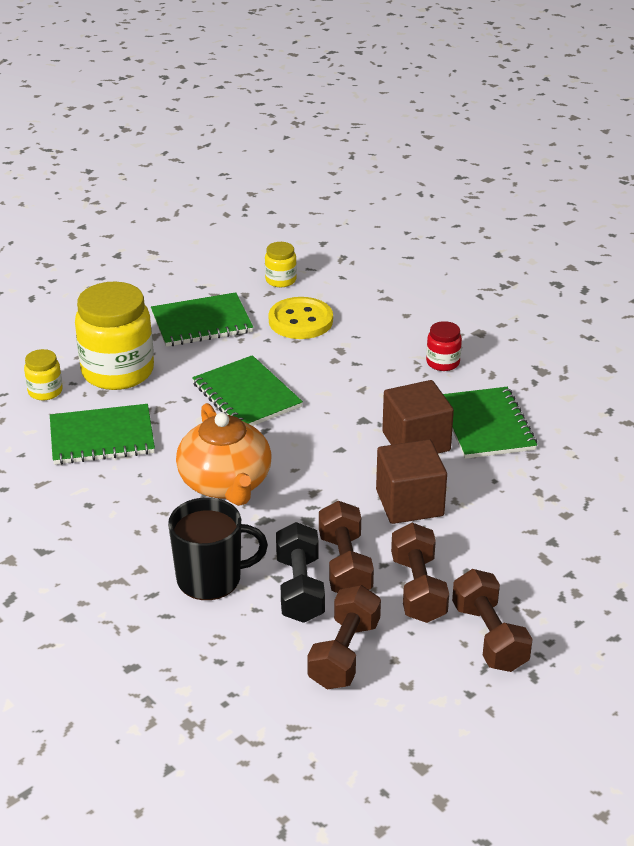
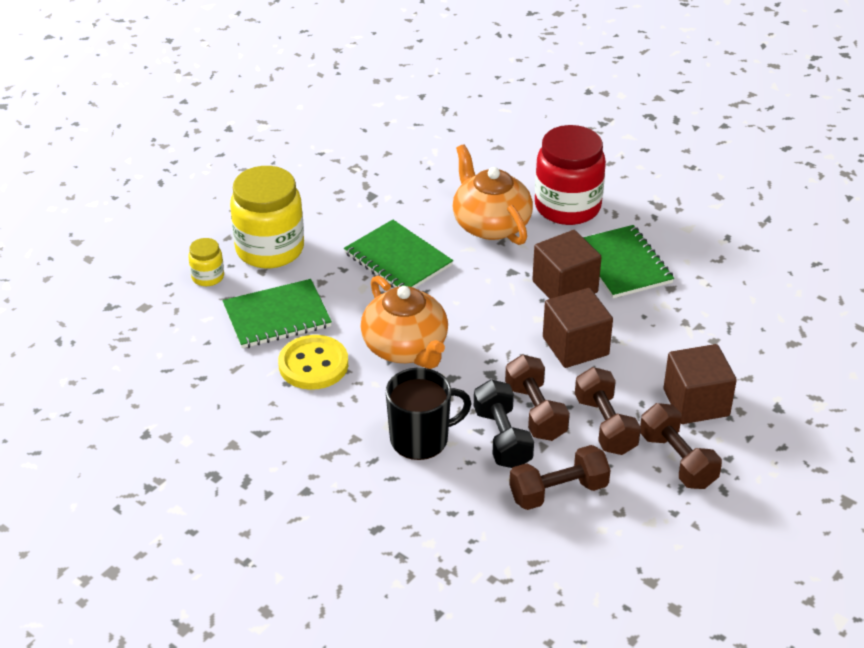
camera: 10 degrees left, 5 degrees up
(202, 322) = (333, 190): green notebook -> none
(280, 280) = (394, 139): yellow jar -> none
(300, 321) = (425, 179): yellow button -> yellow button (313, 365)
(344, 654) = (558, 492): brown dumbbell -> brown dumbbell turned 60 degrees clockwise
(355, 371) = (490, 224): none -> orange teapot
(443, 362) = (567, 207): red jar -> red jar, size x2.14
(527, 577) = (696, 402): none -> brown cube

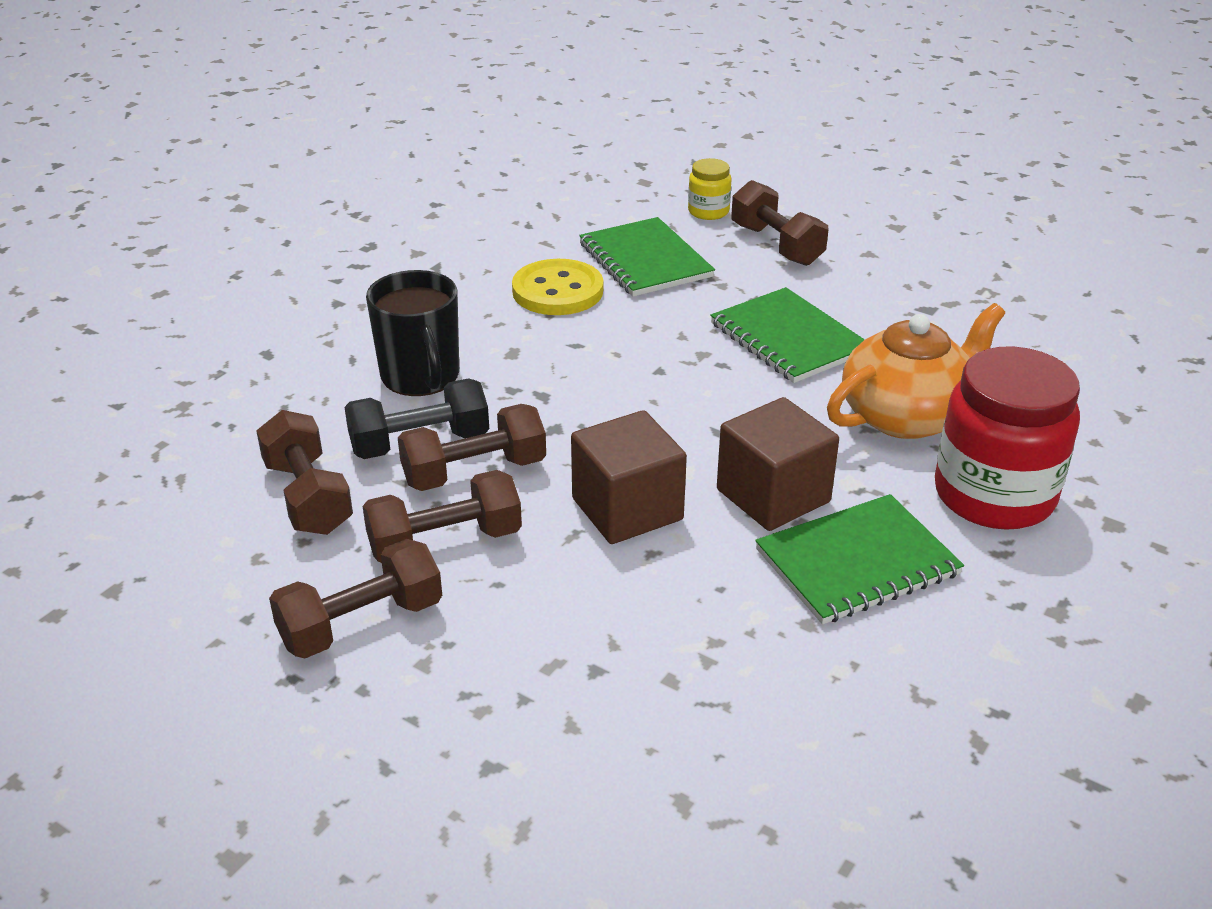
camera: 85 degrees right, 5 degrees down
(270, 249) = (776, 245): yellow jar -> brown dumbbell
(398, 259) = (788, 338): green notebook -> green notebook turned 75 degrees counterclockwise
(406, 348) = (599, 355): orange teapot -> none
(696, 402) = (500, 650): brown cube -> none

